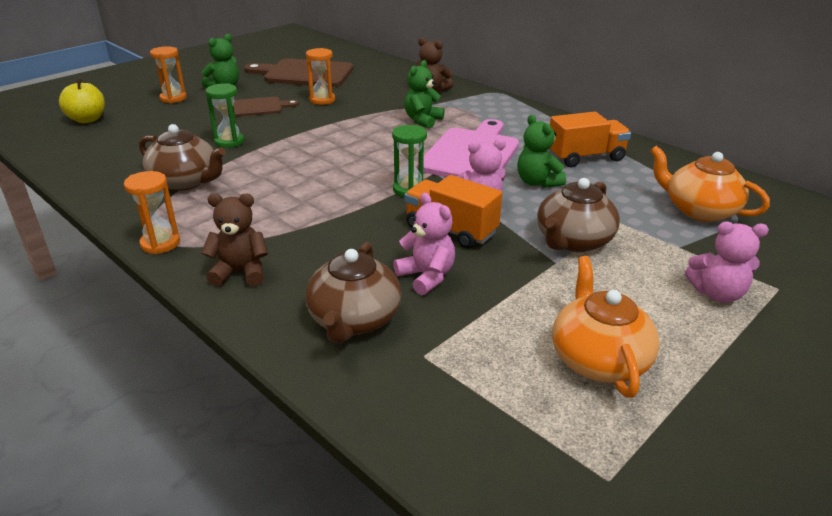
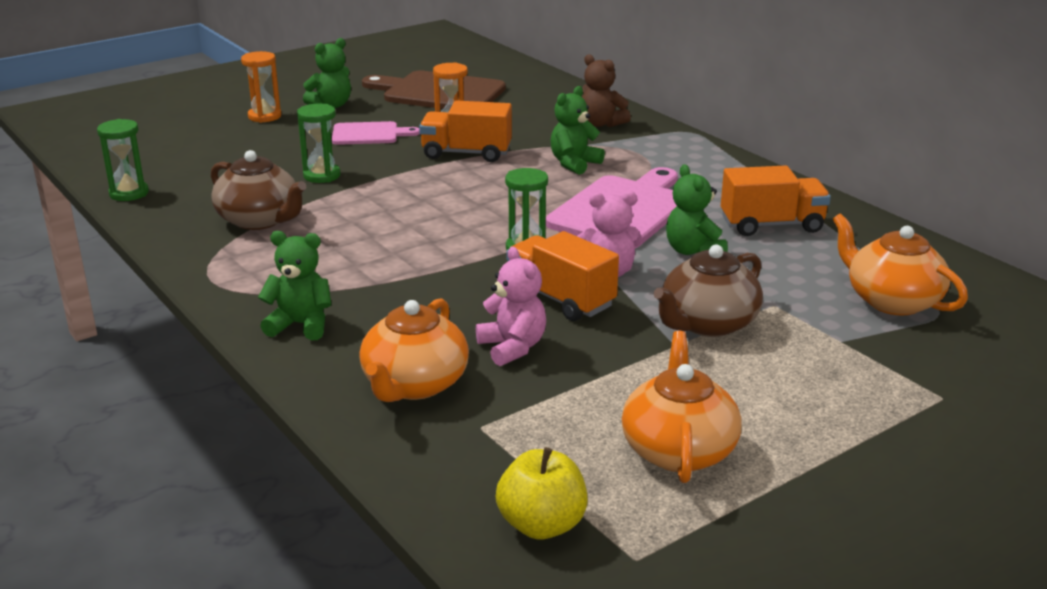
camera: 10 degrees right, 5 degrees down
(69, 167) = (129, 193): none -> green hourglass
(87, 119) = (157, 138): yellow apple -> yellow apple (542, 525)
(160, 243) = (218, 287): orange hourglass -> none
(240, 272) = (300, 325): brown teddy bear -> green teddy bear
(259, 107) = (369, 134): brown cutting board -> pink cutting board
(339, 117) = (466, 153): none -> orange truck
(354, 320) = (414, 384): brown teapot -> orange teapot
(717, 294) = (860, 396): pink teddy bear -> none

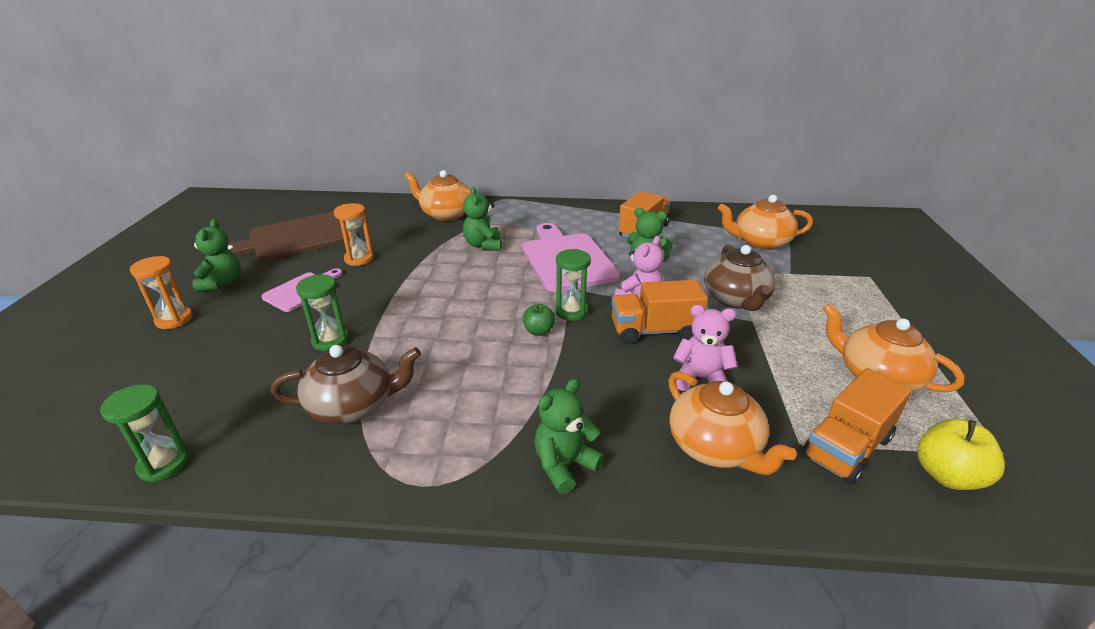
camera: 50 degrees left, 5 degrees up
(466, 153) = (404, 270): orange truck -> orange truck (846, 448)
(468, 246) = (539, 331): none -> green apple
(601, 124) = (446, 214): brown teddy bear -> orange teapot

